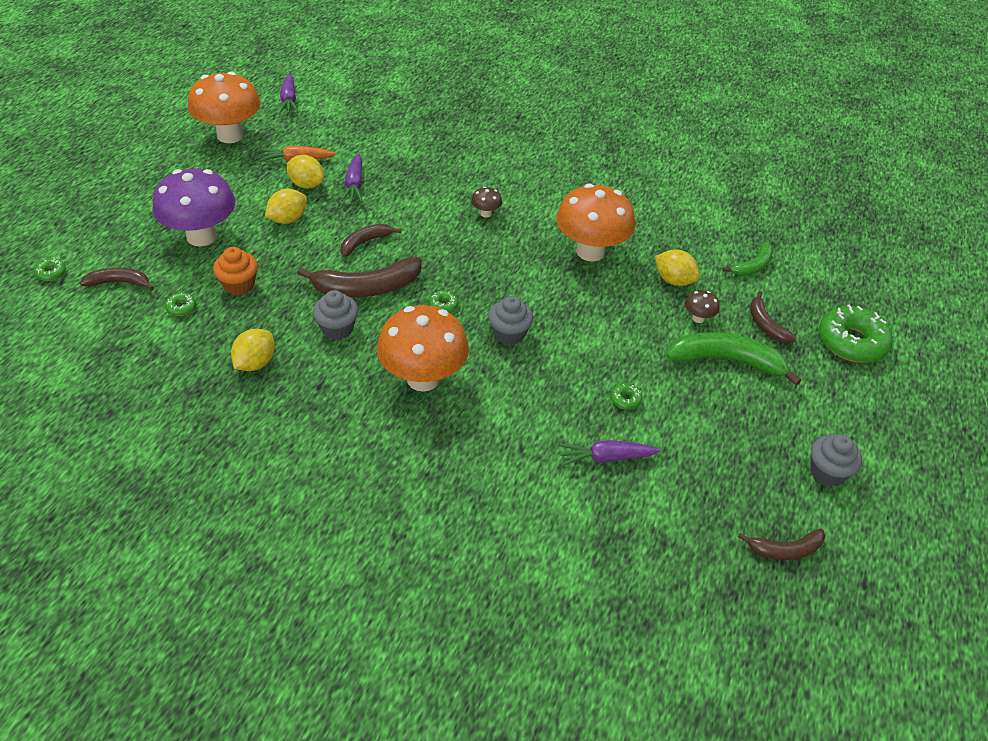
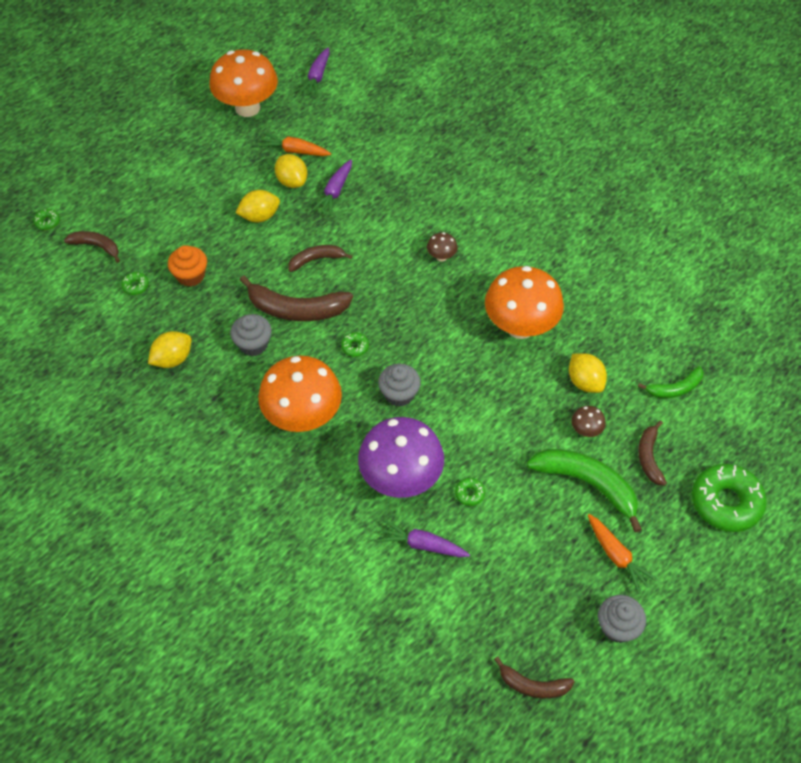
camera: 25 degrees right, 10 degrees up
(201, 236) = (180, 216): purple mushroom -> purple mushroom (401, 478)
(789, 412) = (616, 556): none -> orange carrot

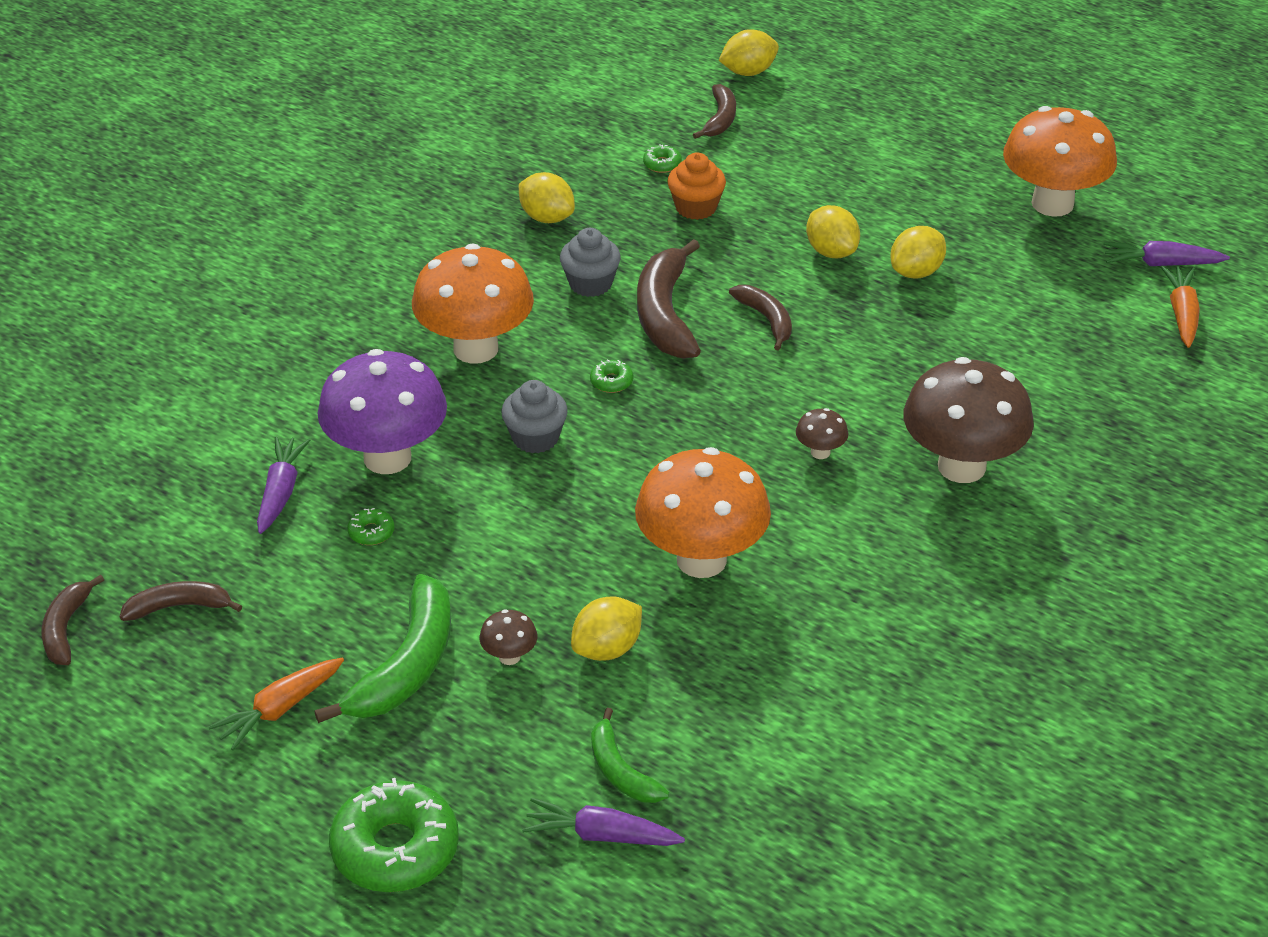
camera: 80 degrees right, 15 degrees down
(47, 222) = (748, 72): green donut -> yellow lemon
(294, 151) = (982, 265): orange carrot -> orange carrot (1182, 314)
(335, 192) = (912, 319): purple carrot -> purple carrot (601, 835)
(465, 198) = (961, 466): none -> brown mushroom
(617, 627) = (159, 717): grey cupcake -> none
(649, 457) = (470, 741): brown banana -> brown banana (179, 606)

